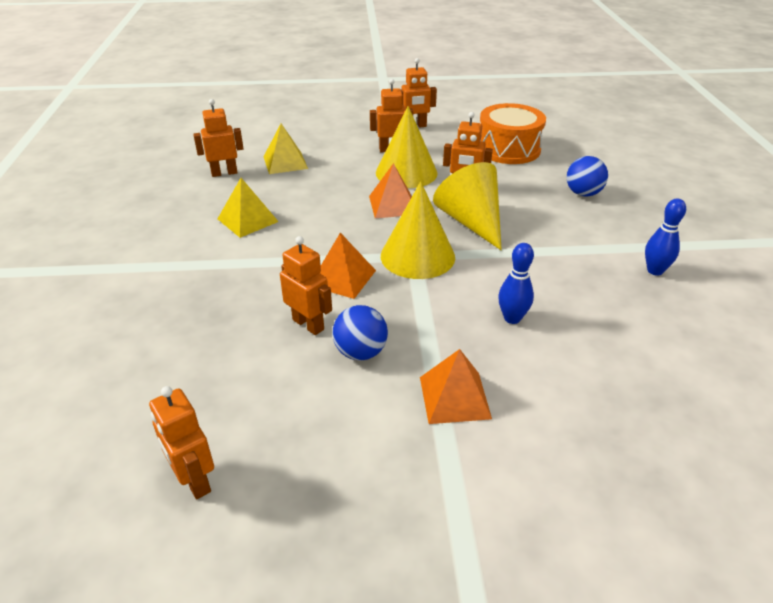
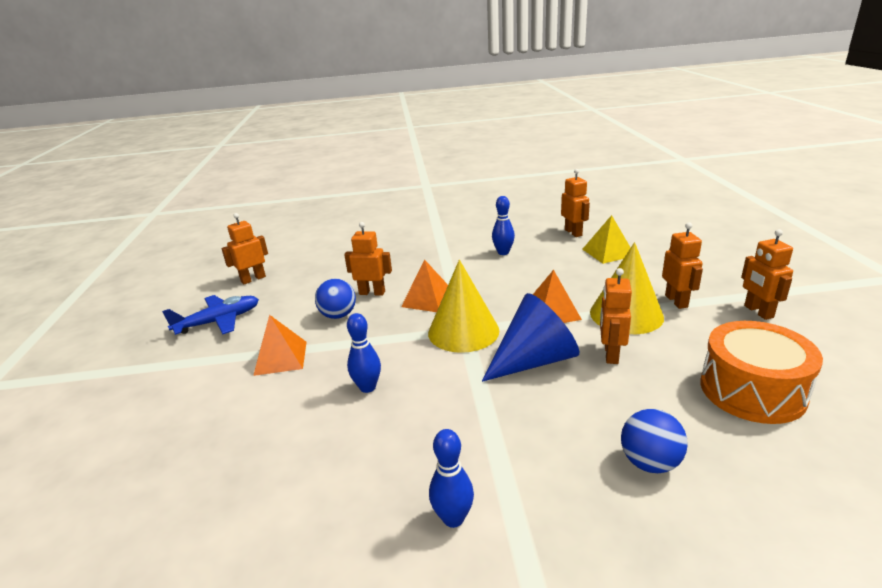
camera: 90 degrees right, 10 degrees down
(247, 220) = (503, 252): yellow pyramid -> blue bowling pin
(308, 324) = (372, 293): orange robot -> orange robot turned 120 degrees counterclockwise
(342, 497) = (219, 321): none -> blue plane
(471, 222) = (534, 360): yellow cone -> blue cone

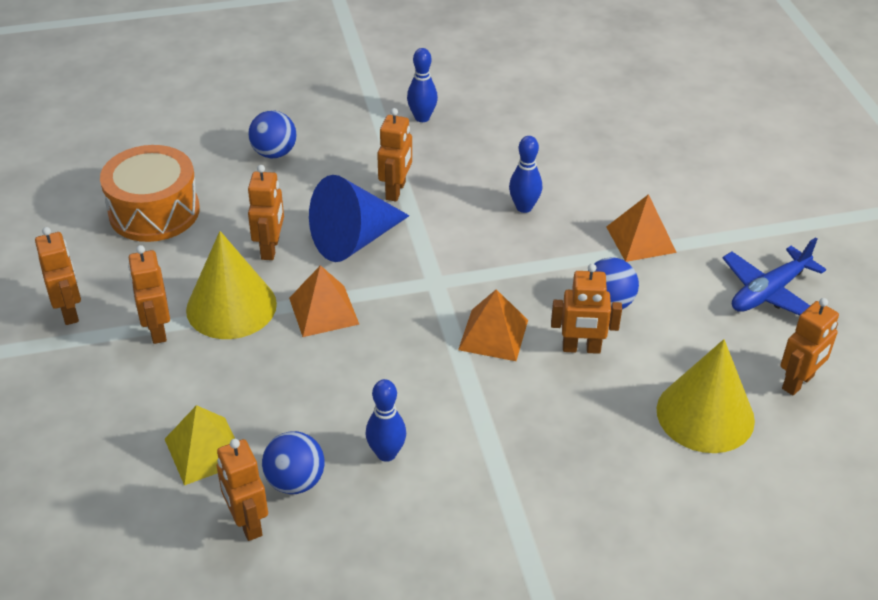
camera: 170 degrees right, 15 degrees up
(463, 331) = (435, 278): yellow cone -> yellow cone (705, 414)
(494, 408) = (396, 191): none -> orange robot
(552, 244) = (295, 481): none -> blue ball

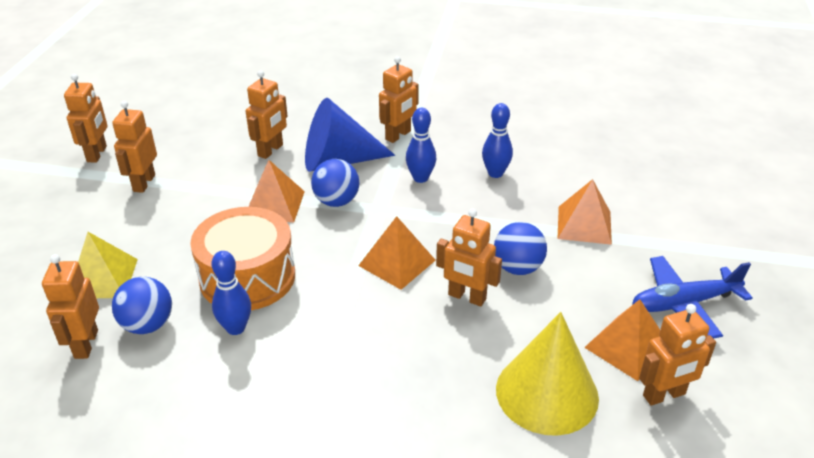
camera: 25 degrees right, 5 degrees down
(154, 211) = (210, 105): orange drum -> orange drum (247, 277)
(231, 306) = (209, 182): yellow cone -> none
(274, 153) = (326, 88): blue ball -> blue ball (336, 201)
(422, 118) = (458, 91): blue bowling pin -> blue bowling pin (420, 178)
(746, 349) = (627, 347): none -> orange pyramid

